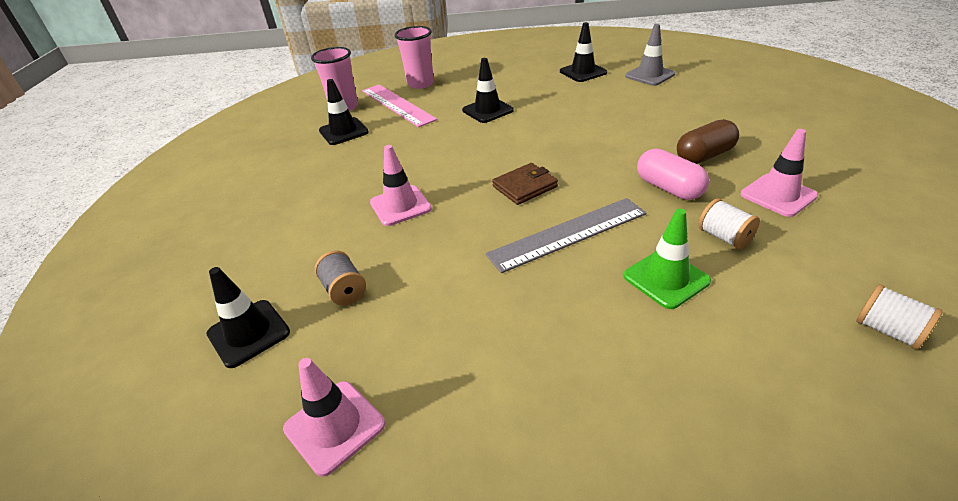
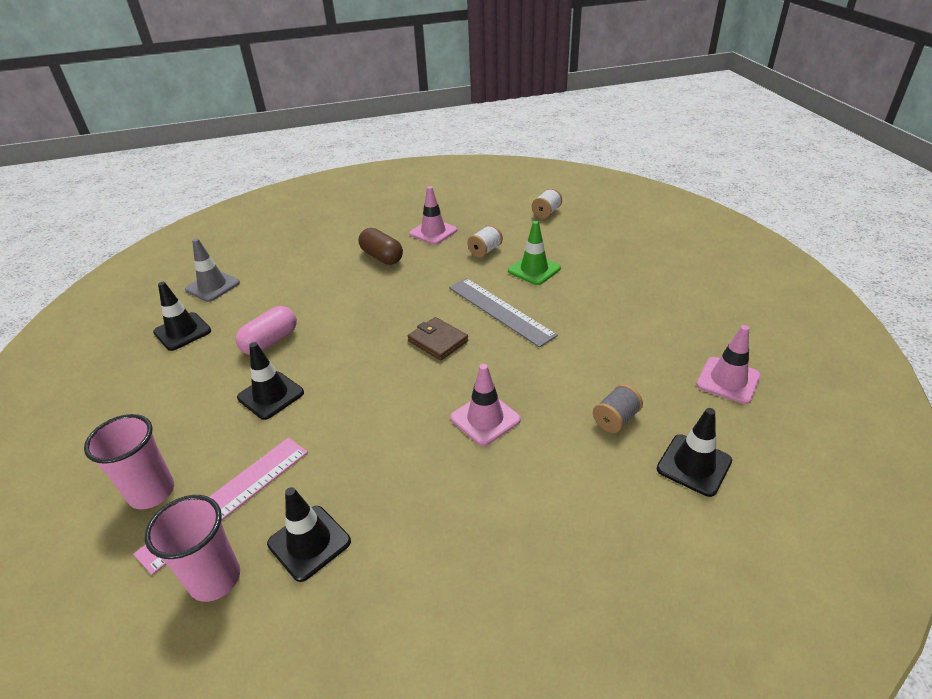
camera: 105 degrees left, 0 degrees up
(669, 188) = (430, 271): pink capsule -> pink capsule (270, 341)

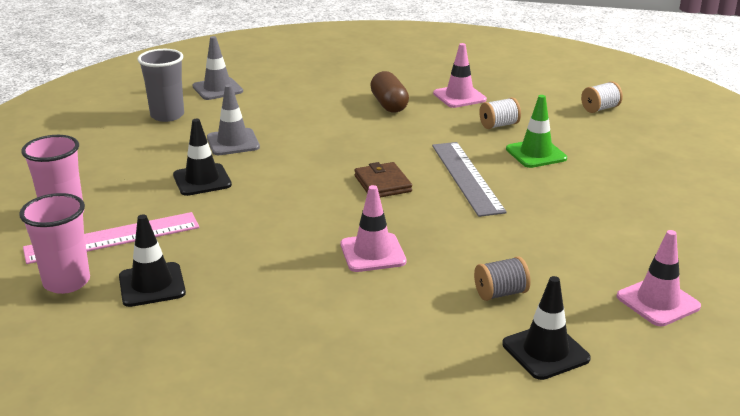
camera: 25 degrees right, 10 degrees down
(182, 332) = (167, 115): black traffic cone -> grey cup
(270, 341) = (233, 142): pink capsule -> grey traffic cone

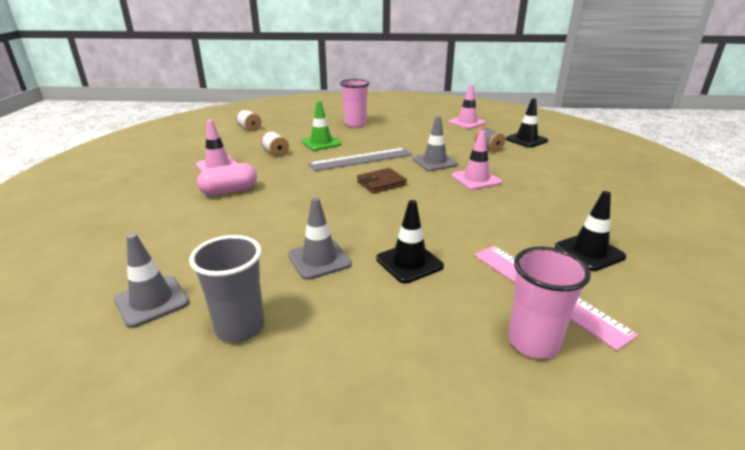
camera: 100 degrees left, 0 degrees up
(67, 282) = (632, 298): pink cup -> pink cup (355, 124)
(389, 105) = (229, 191): brown capsule -> pink capsule
(446, 231) = (434, 162): none -> grey traffic cone

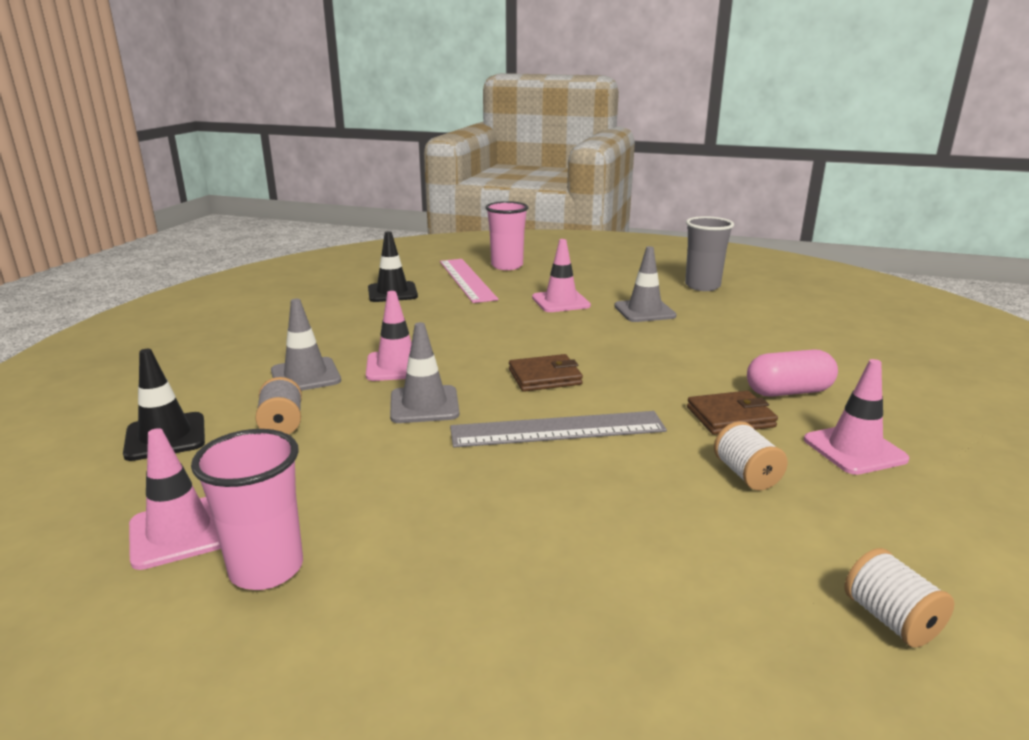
camera: 165 degrees left, 5 degrees down
(152, 301) = (784, 303): grey traffic cone -> grey traffic cone (305, 376)
(272, 174) = (730, 417): none -> brown wallet
(321, 143) = (638, 497): green traffic cone -> none
(355, 124) = (518, 587): pink cup -> pink cup (266, 569)
(409, 262) = (560, 302): black traffic cone -> pink traffic cone

